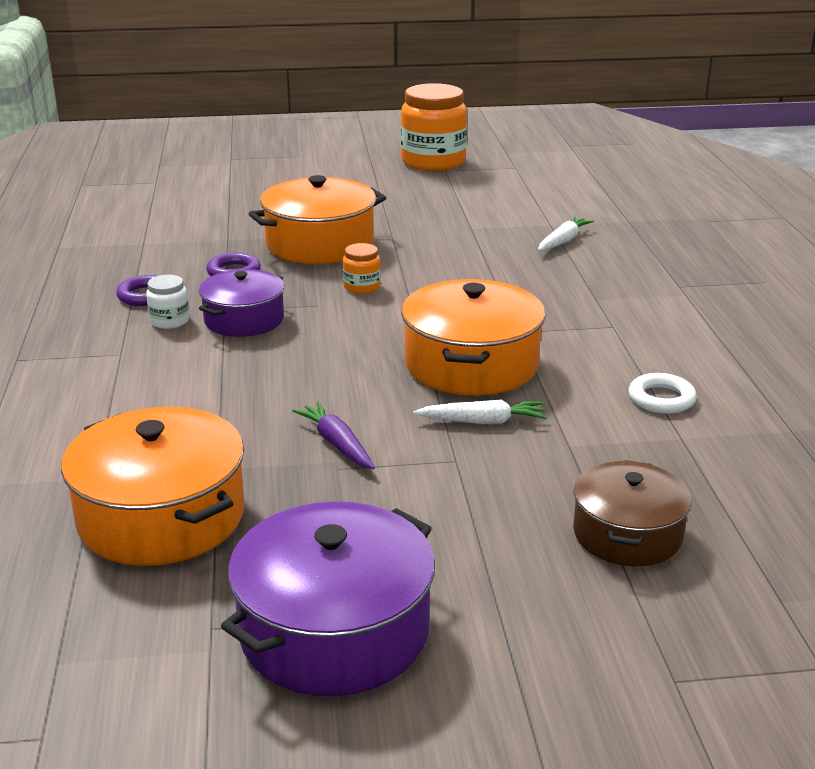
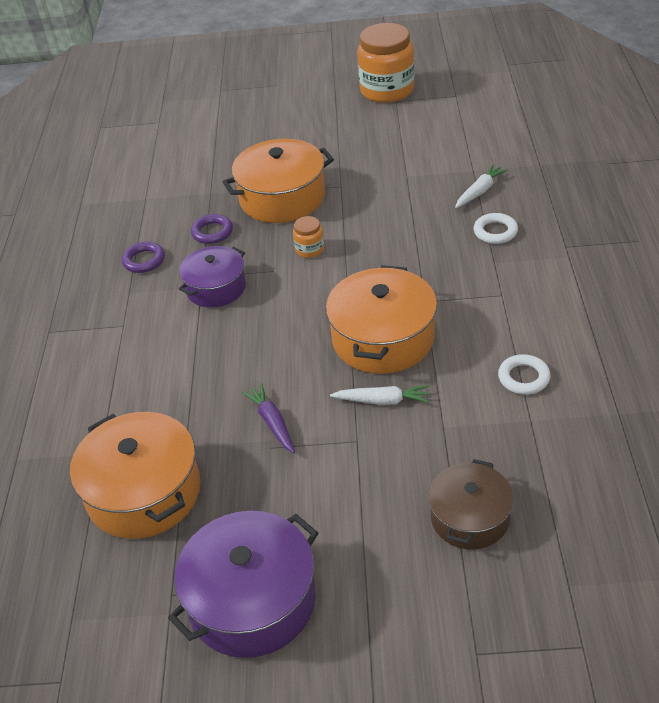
camera: 10 degrees right, 15 degrees up
(169, 321) = (160, 289): white jar -> none
(590, 273) = (495, 232): none -> white ring

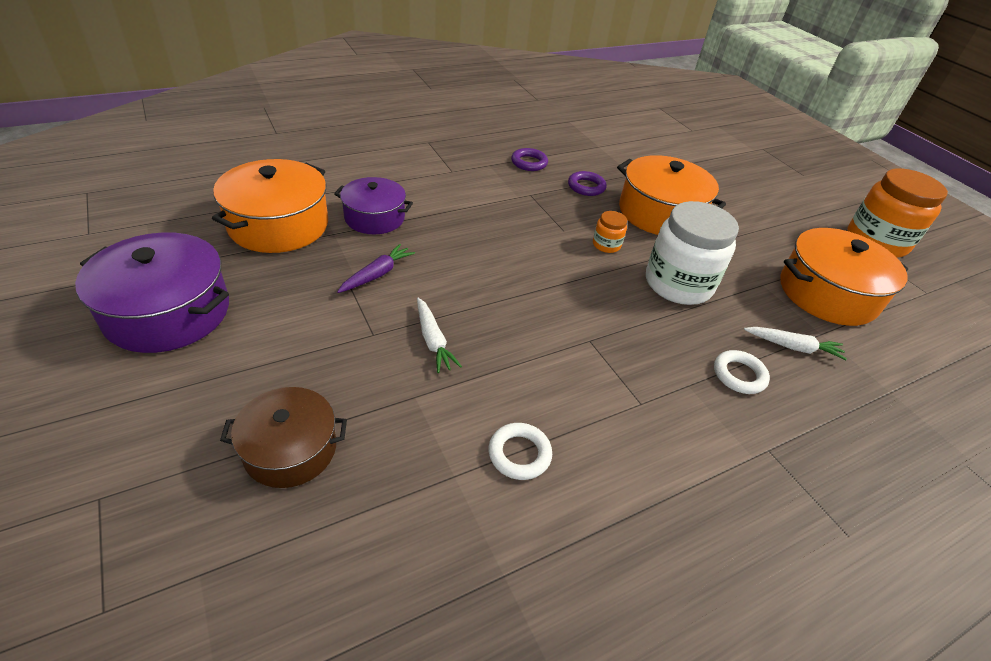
camera: 55 degrees right, 0 degrees up
(216, 288) = (521, 205): purple pot -> purple pot (374, 218)
(383, 224) = (678, 284): none -> white jar
(383, 338) = (518, 321): orange pot -> orange pot (827, 294)

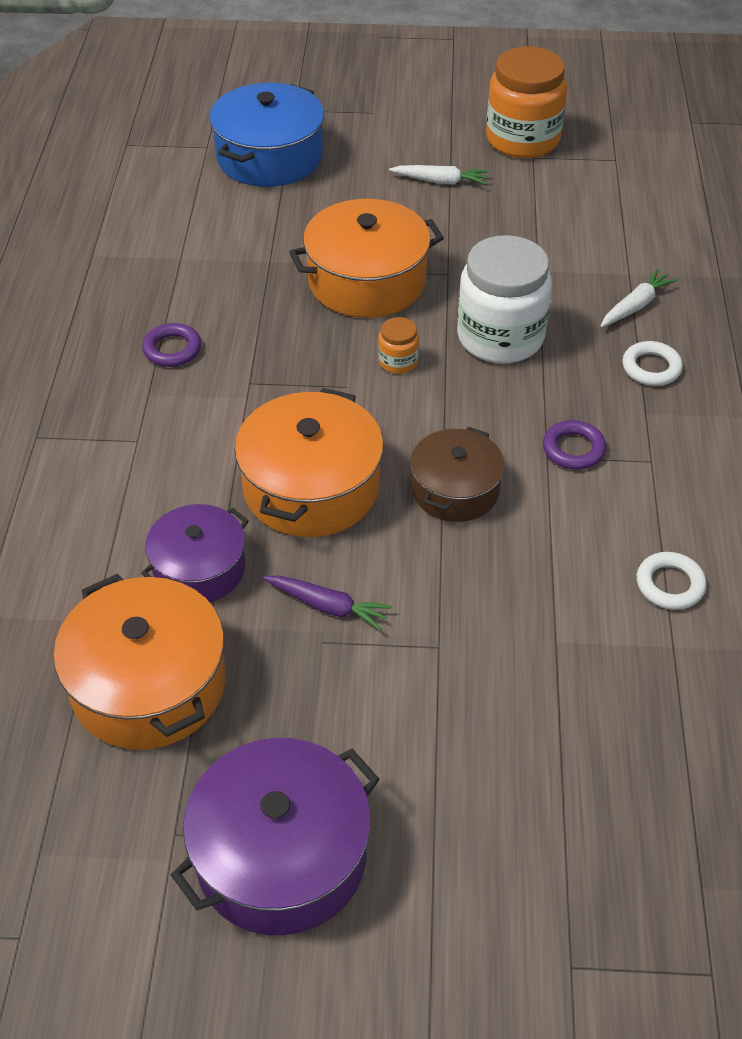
camera: 55 degrees left, 5 degrees up
(290, 449) = (580, 775): brown pot -> brown pot (455, 490)
(377, 274) = (327, 606): purple carrot -> purple carrot turned 135 degrees clockwise
(433, 340) = (478, 594): white carrot -> white carrot (440, 181)
(586, 187) = (268, 319): purple ring -> purple ring (573, 449)
(713, 151) = (269, 157): none -> blue pot
(827, 294) = (578, 231): orange pot -> orange pot (311, 487)

